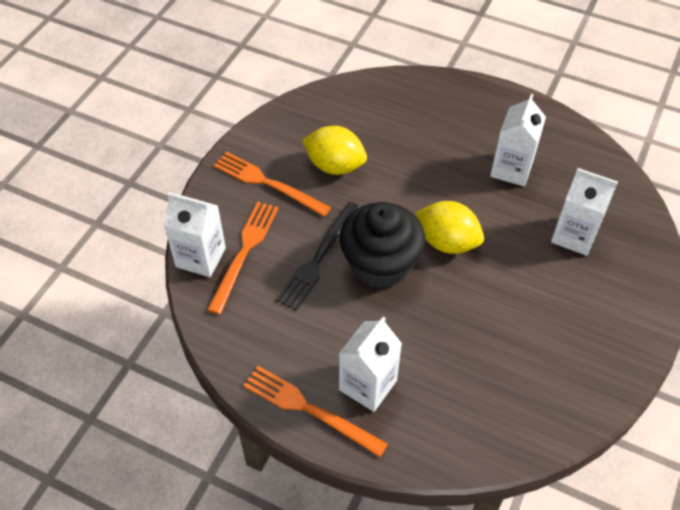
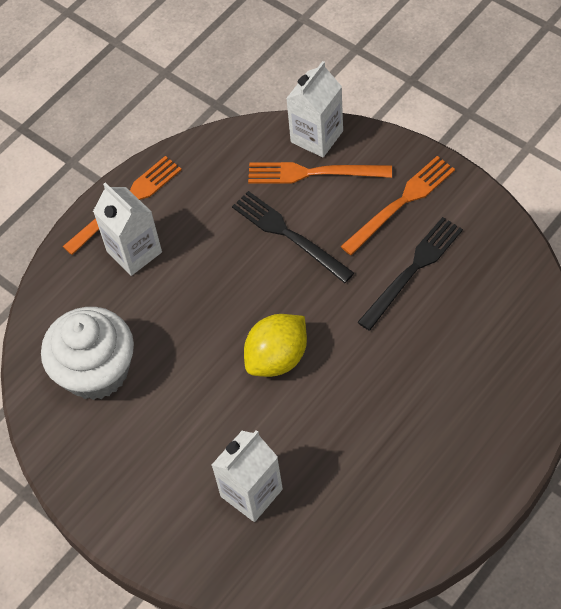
camera: 110 degrees right, 5 degrees up
(244, 252) = (313, 173): orange fork -> orange fork turned 150 degrees clockwise
(335, 166) = (413, 270): yellow lemon -> black fork
(380, 263) = (266, 288): black cupcake -> none
(510, 383) = (96, 371): none -> white cupcake
(511, 169) = (366, 456): white carton -> none

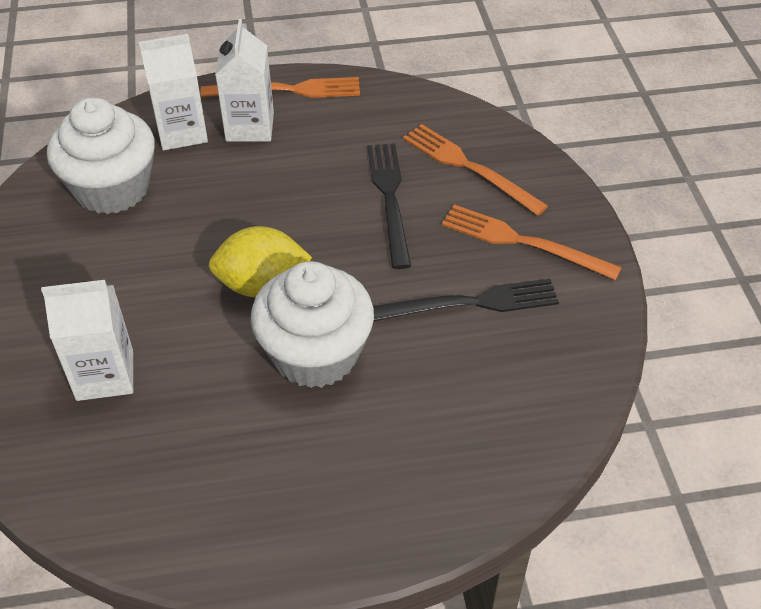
camera: 35 degrees right, 10 degrees down
(317, 136) = (505, 143): white carton -> white carton (181, 132)
(360, 376) = (315, 354): none -> white cupcake
(401, 203) = (523, 242): orange fork -> orange fork turned 150 degrees counterclockwise

